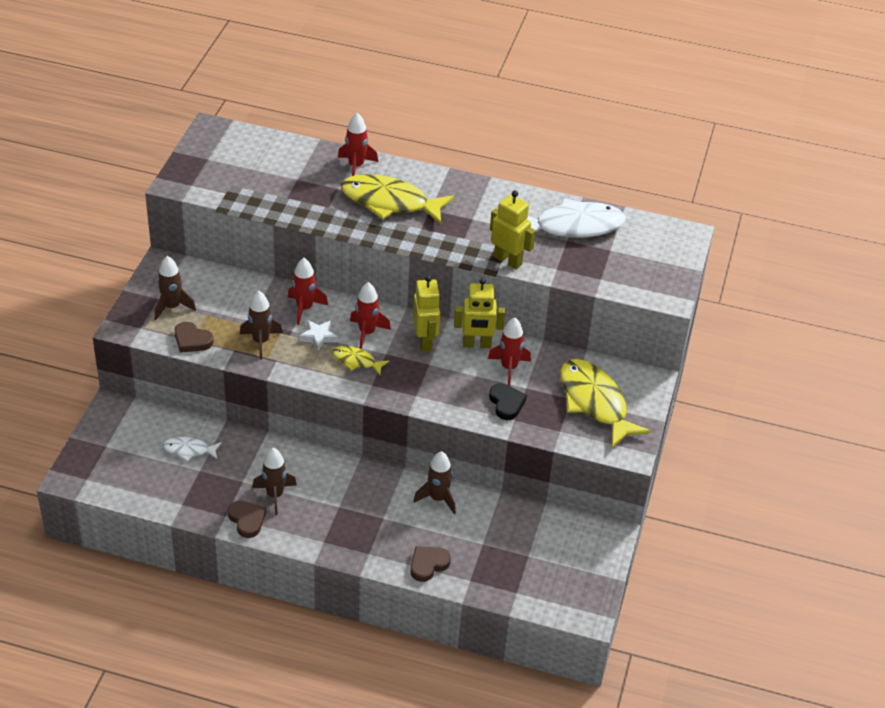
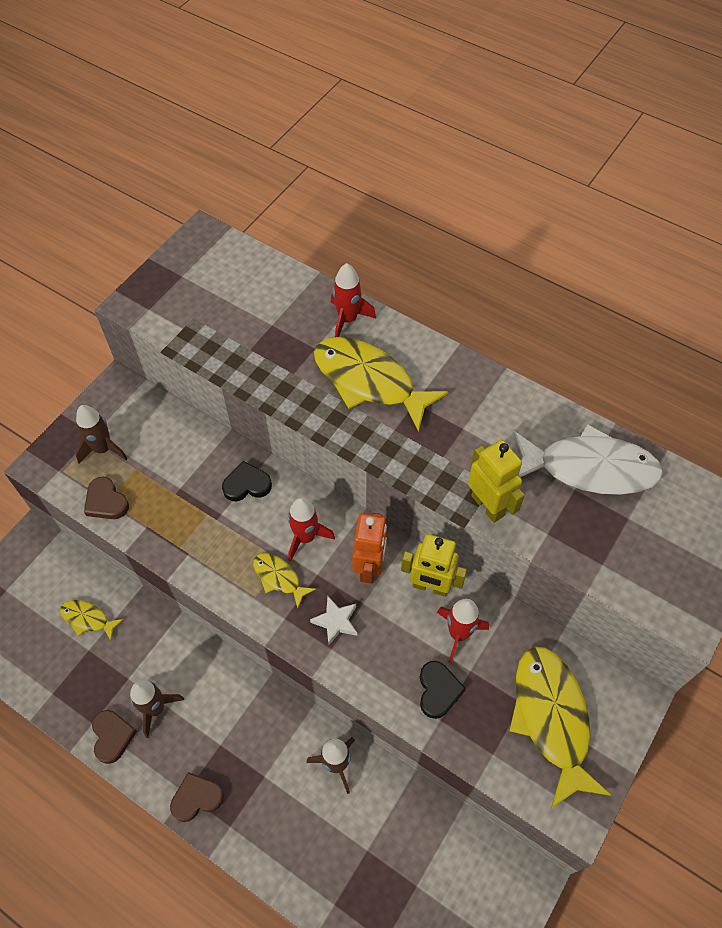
camera: 20 degrees right, 15 degrees up
(189, 450) = (87, 619): white fish -> yellow fish
(261, 341) = (180, 522): brown rocket -> none
(304, 308) = (247, 485): red rocket -> black heart
(318, 337) = (247, 530): white star -> white star (336, 621)
(425, 341) = (369, 567): yellow robot -> orange robot
(428, 564) = (292, 864): brown heart -> brown heart (196, 798)

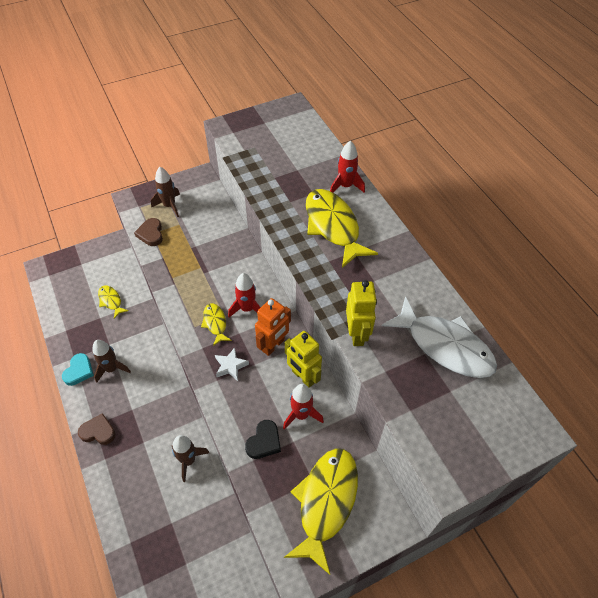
camera: 30 degrees right, 5 degrees down
(112, 736) = (79, 371): brown heart -> turquoise heart
(247, 485) = (234, 262): black heart -> none

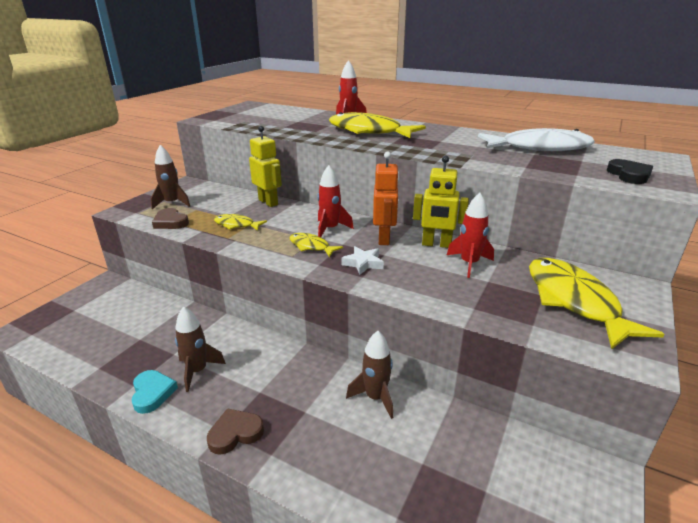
camera: 35 degrees left, 25 degrees down
(111, 301) = (142, 321): yellow fish -> yellow fish (236, 225)
(264, 441) = (465, 292): black heart -> black heart (629, 175)
(357, 334) = (474, 160): yellow robot -> yellow robot (268, 202)

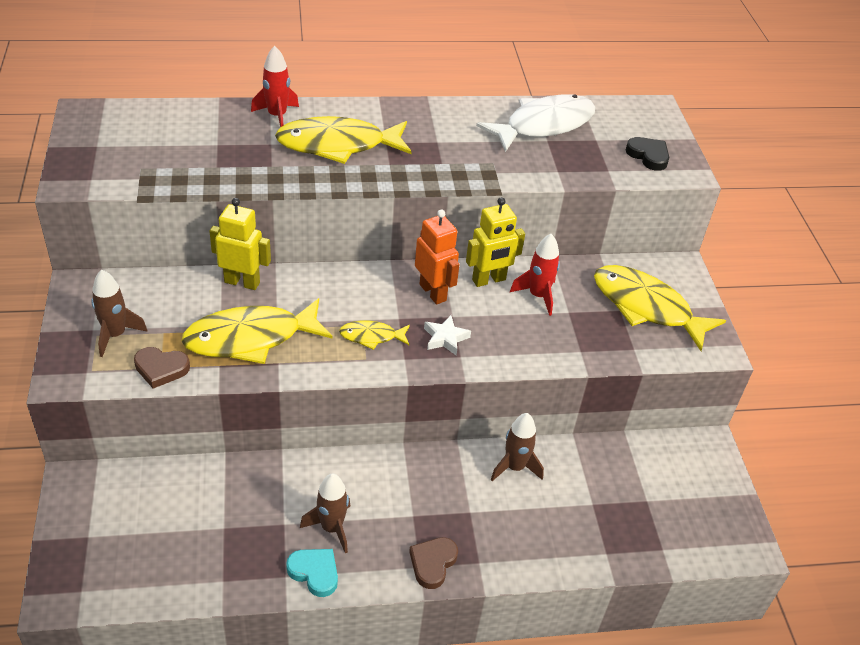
camera: 40 degrees left, 15 degrees up
(236, 225) = (250, 338): yellow fish -> yellow fish, size x2.03
(330, 229) = (364, 301): red rocket -> none

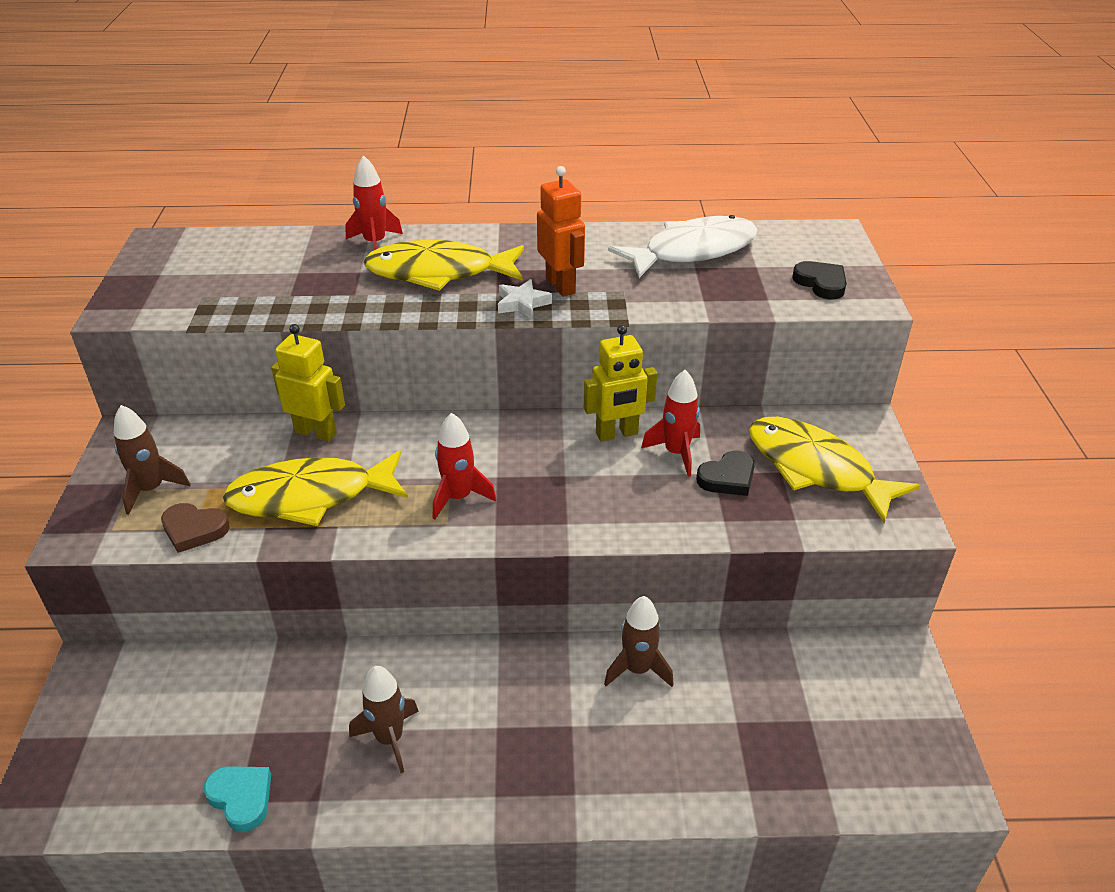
camera: 10 degrees right, 5 degrees down
(314, 572) = (357, 797): turquoise heart -> turquoise heart (241, 798)
(371, 336) = (459, 497): yellow fish -> red rocket
(432, 563) = (513, 792): brown heart -> none
(433, 292) = (545, 447): orange robot -> orange robot (561, 286)
(445, 338) = (551, 501): white star -> white star (522, 303)
(580, 316) = (727, 478): none -> black heart

